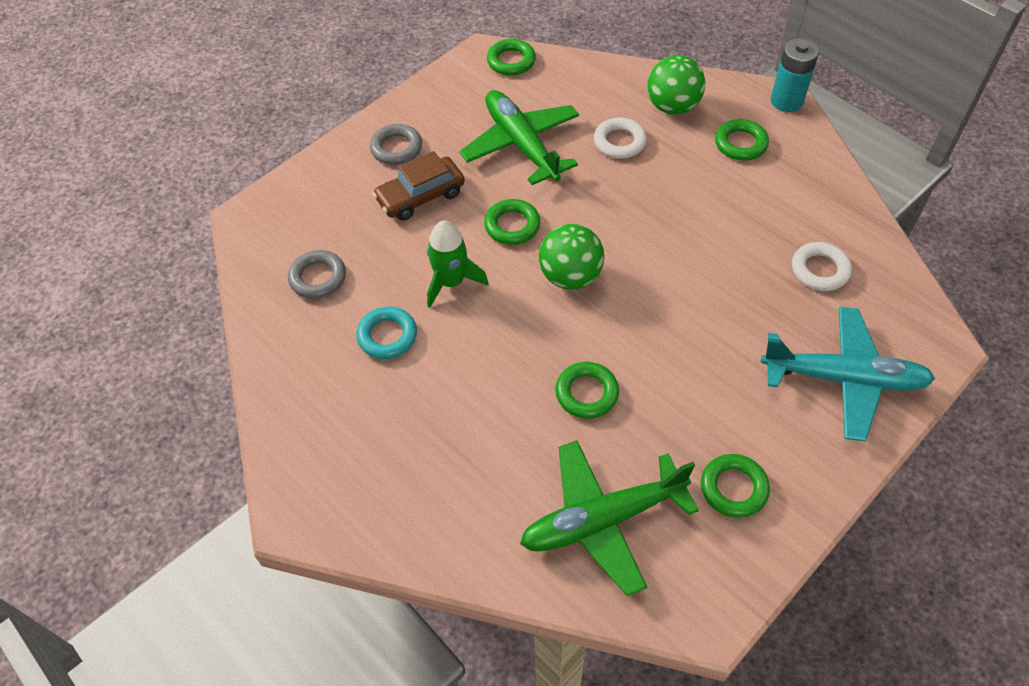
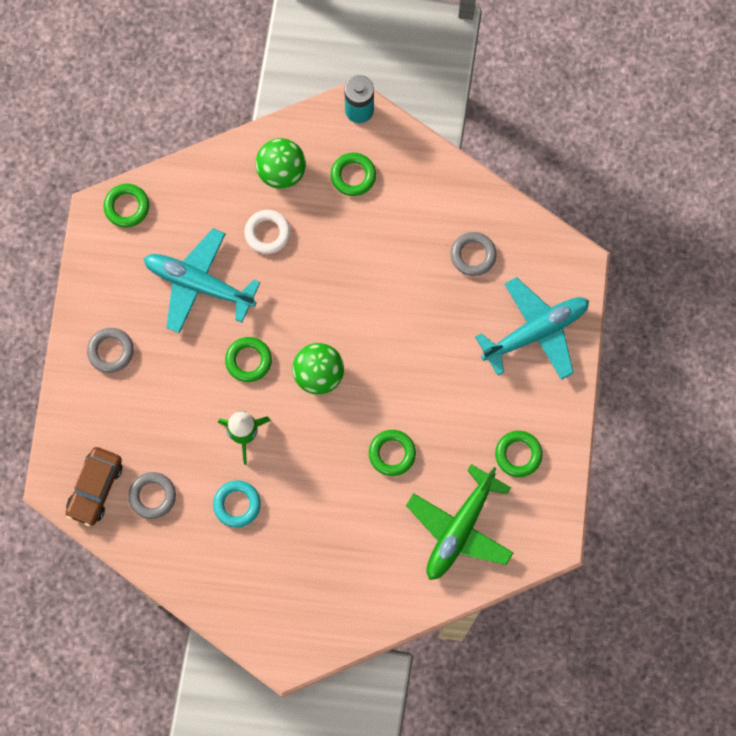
camera: 40 degrees left, 20 degrees up
(420, 196) = (165, 381): brown car -> brown car (95, 488)
(521, 144) = (199, 284): green plane -> turquoise plane
(820, 270) = (473, 255): white ring -> grey ring

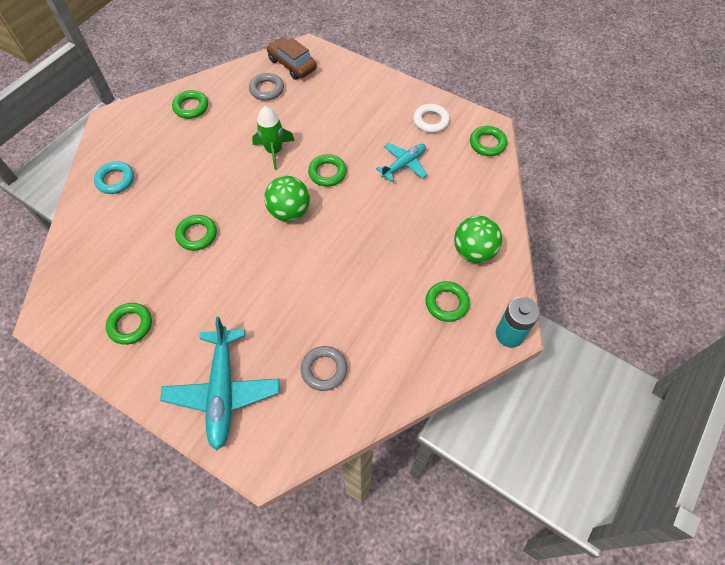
camera: 115 degrees right, 15 degrees down
(111, 351) = (381, 100): grey ring -> none
(199, 284) = (404, 164): turquoise plane -> turquoise plane, size x0.60
(222, 571) = (191, 107): none -> green ring
(237, 504) = (229, 130): turquoise ring -> turquoise ring (115, 180)
(267, 233) = (424, 222): white ring -> white ring (431, 121)
(460, 529) = (108, 256): green plane -> none

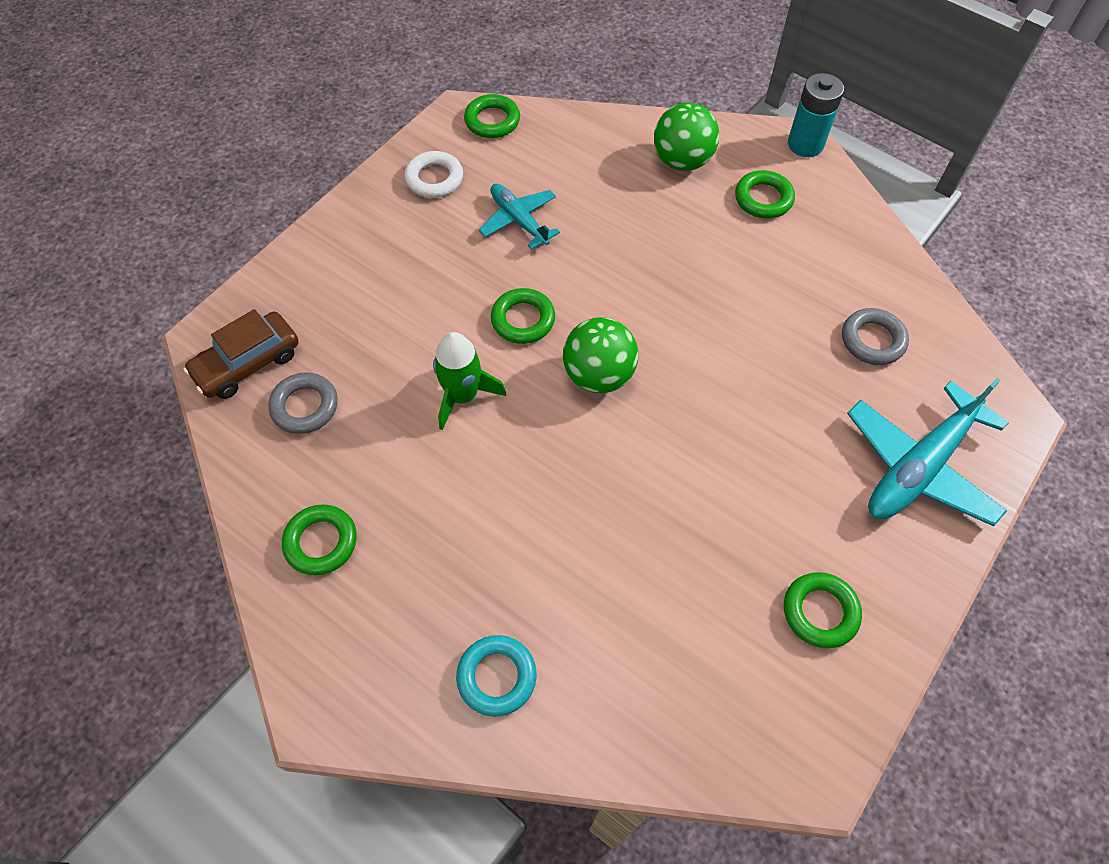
camera: 85 degrees left, 0 degrees up
(197, 235) = (638, 515): green ring -> none
(223, 391) = (919, 466): turquoise plane -> turquoise plane turned 135 degrees clockwise

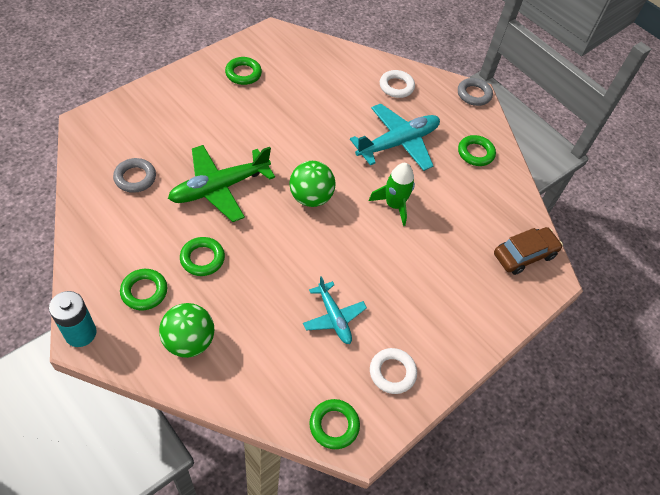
camera: 175 degrees left, 5 degrees down
(305, 406) = (487, 221): grey ring -> grey ring (474, 94)
(496, 677) = (396, 86): turquoise ring -> white ring
(523, 320) = (348, 242): green ring -> green ring (202, 259)
(743, 356) = (219, 188): none -> green plane
(919, 466) = (156, 113): turquoise plane -> turquoise plane (398, 143)

